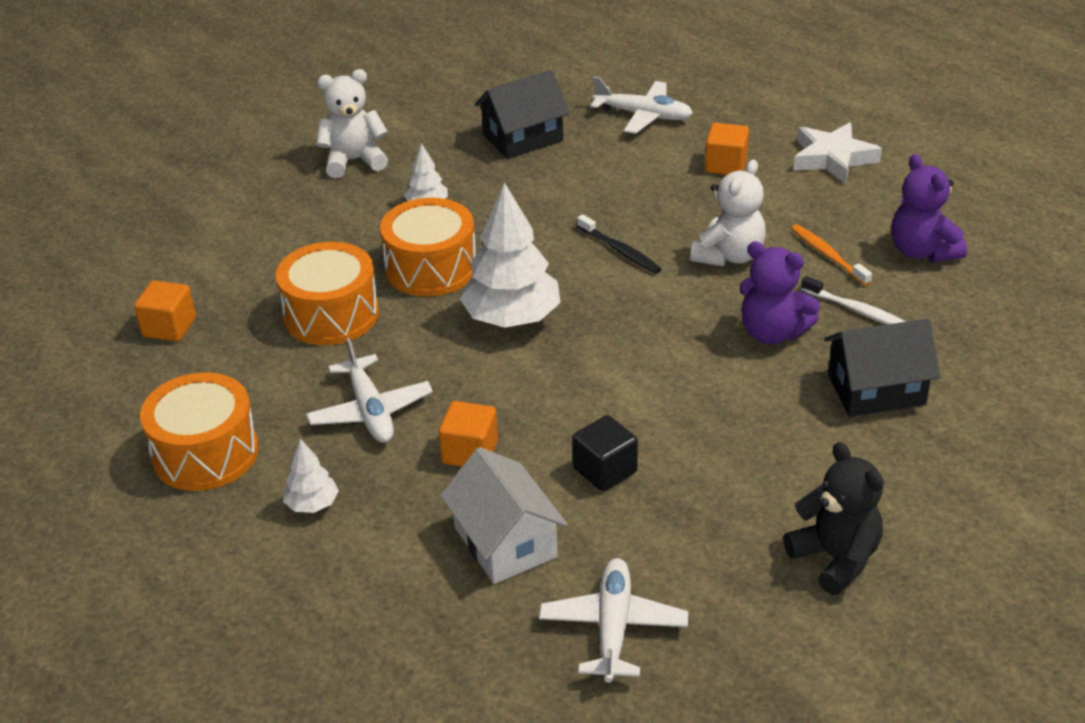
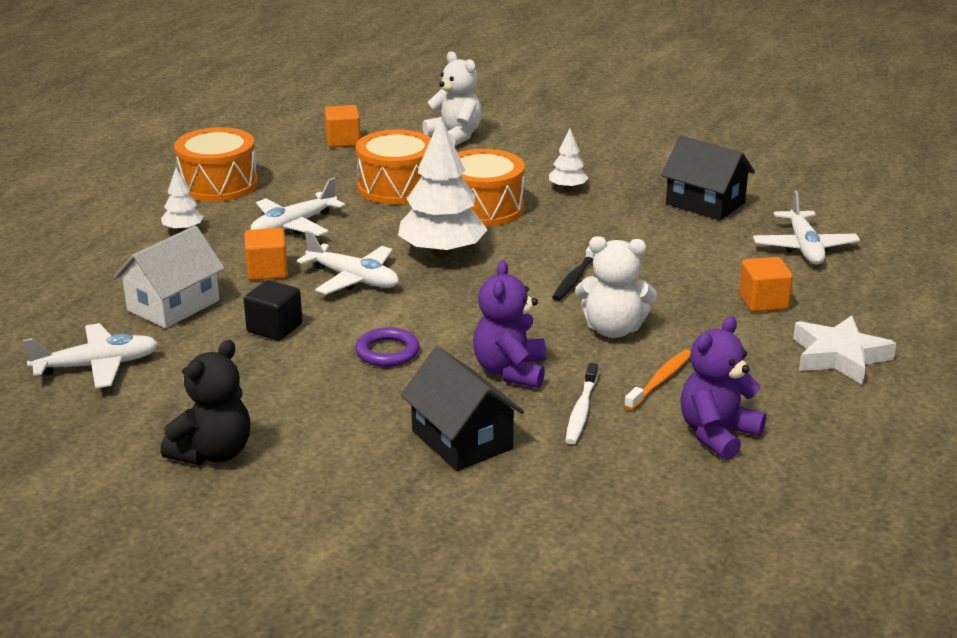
camera: 65 degrees right, 10 degrees down
(354, 161) = (600, 149): white teddy bear -> white teddy bear (455, 136)
(530, 392) = (353, 279): none -> white plane
(697, 401) = (387, 352): none -> purple ring

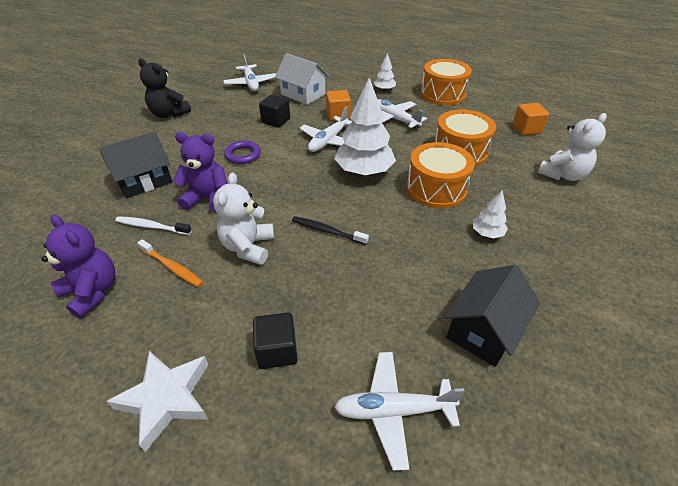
camera: 90 degrees right, 15 degrees up
(763, 302) = (277, 351): orange cube -> black cube

